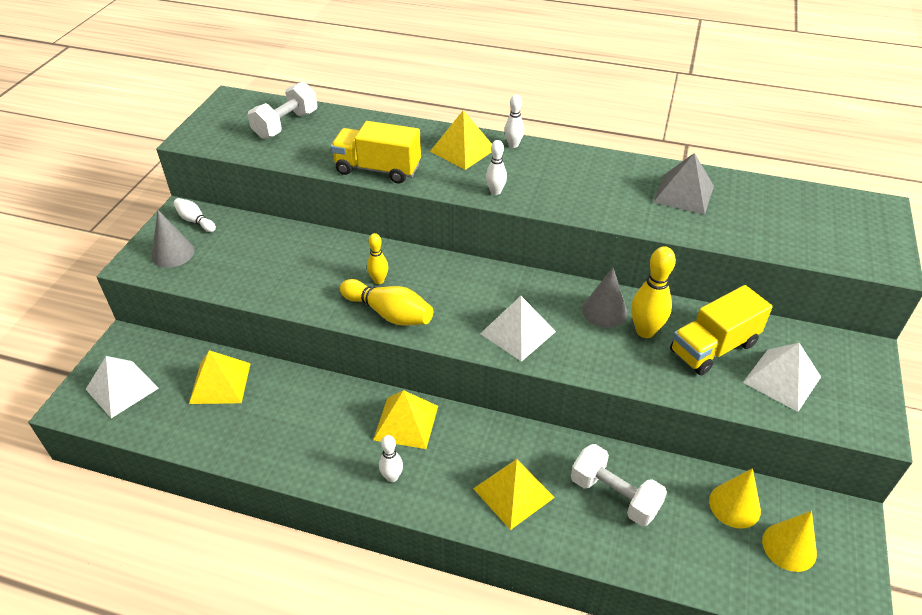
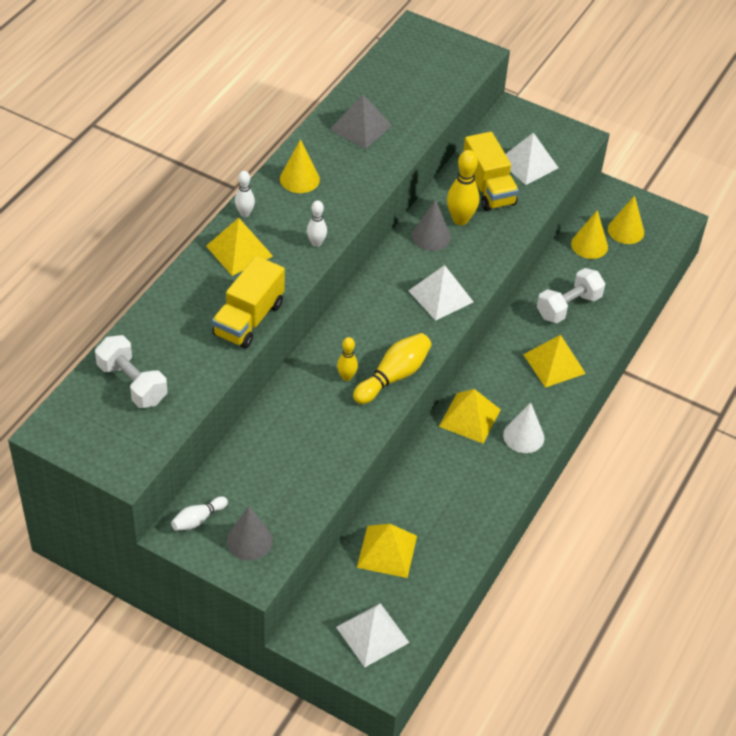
camera: 80 degrees left, 5 degrees up
(392, 477) = (523, 436): white bowling pin -> white cone
(579, 168) = (299, 179): none -> yellow cone

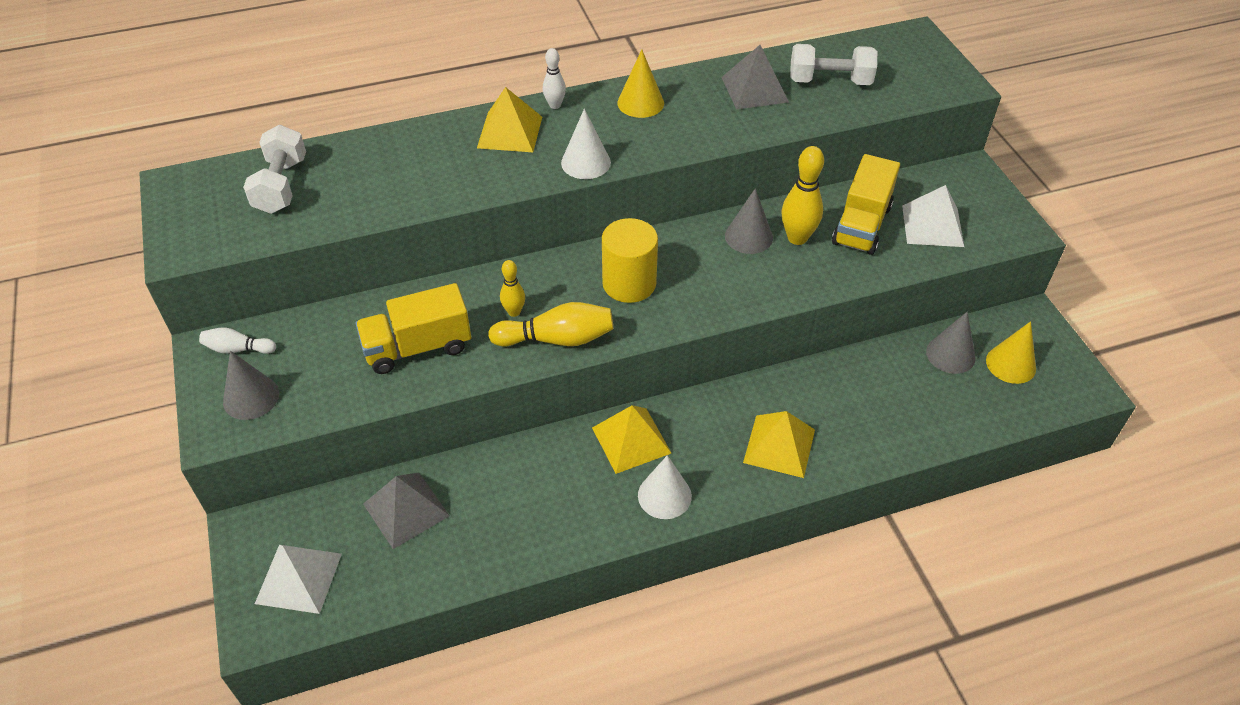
camera: 45 degrees right, 0 degrees up
(248, 319) = (442, 191): yellow truck -> yellow truck (418, 347)
(316, 243) = (586, 162): white bowling pin -> white cone
(387, 551) = (406, 509): yellow pyramid -> grey pyramid
(395, 313) = (629, 283): none -> yellow cylinder
(440, 296) = (692, 295): white pyramid -> none
(568, 306) = (859, 400): white dumbbell -> white dumbbell (830, 81)
(589, 245) = (950, 354): yellow cone -> grey cone

